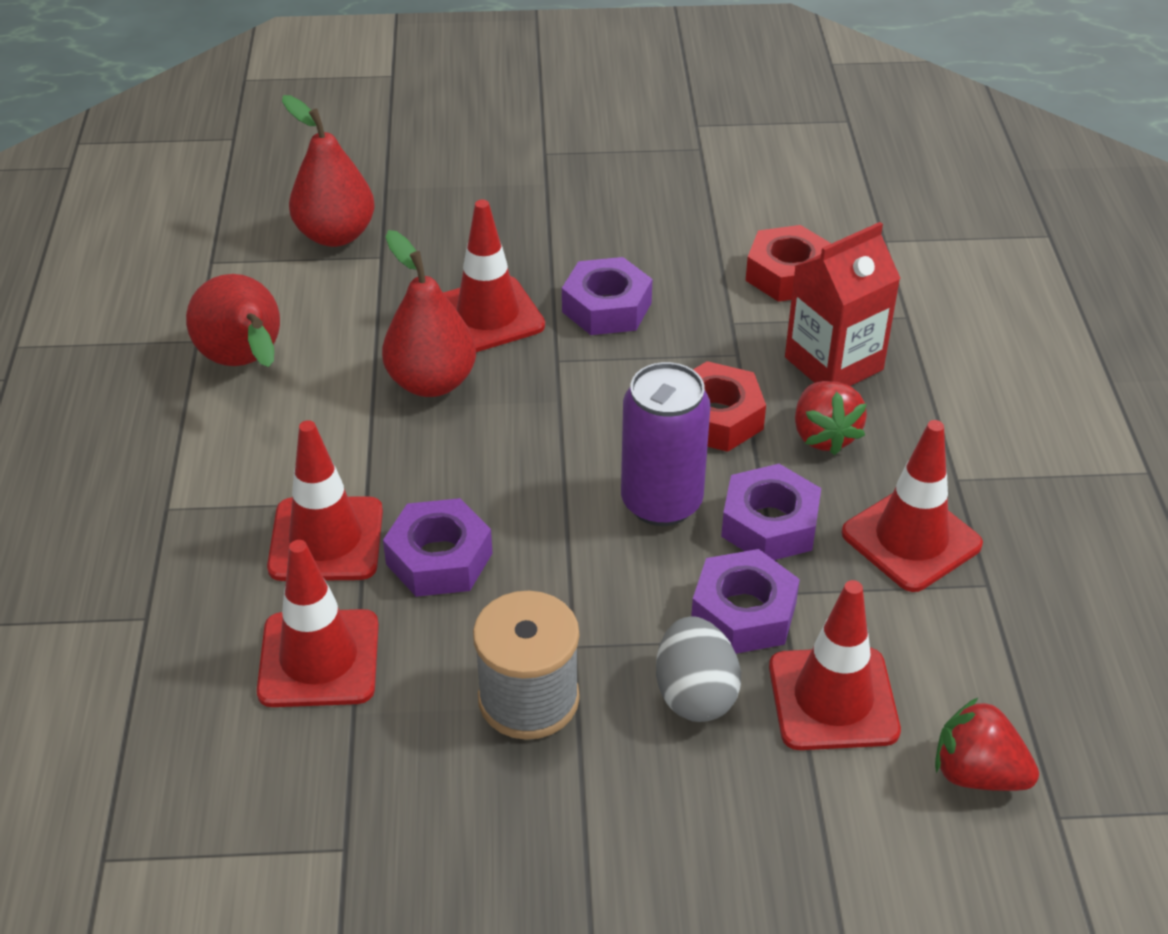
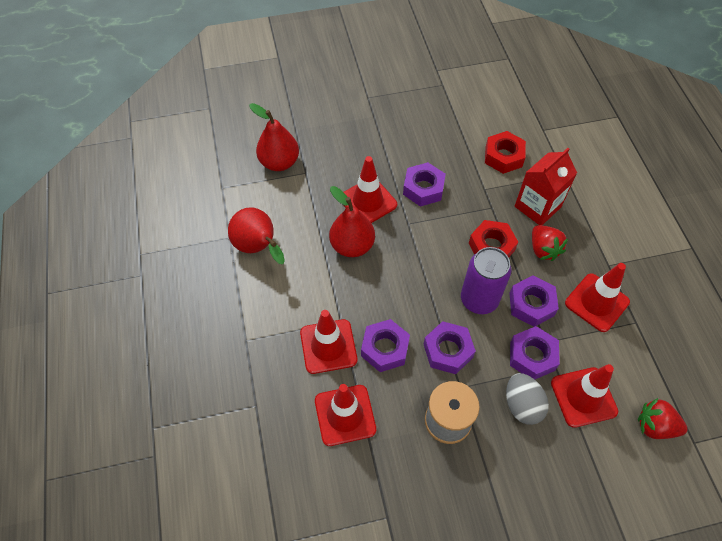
camera: 10 degrees left, 15 degrees up
(568, 579) = (448, 351): none -> purple nut

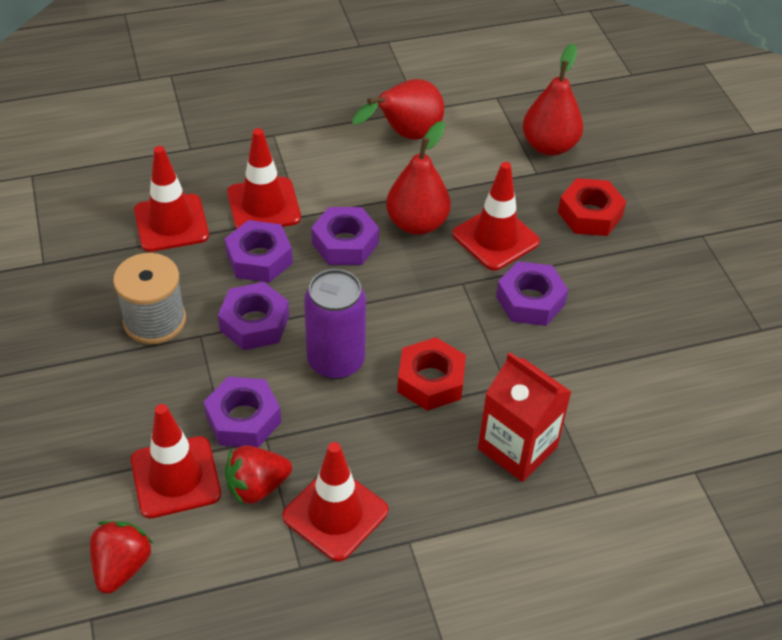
camera: 85 degrees right, 10 degrees down
(503, 156) = (617, 407): red nut -> red nut (590, 214)
(522, 405) = (169, 401): grey egg -> none
(531, 304) = (330, 425): purple nut -> purple nut (345, 243)
(543, 249) = (431, 449): red strawberry -> red strawberry (257, 487)

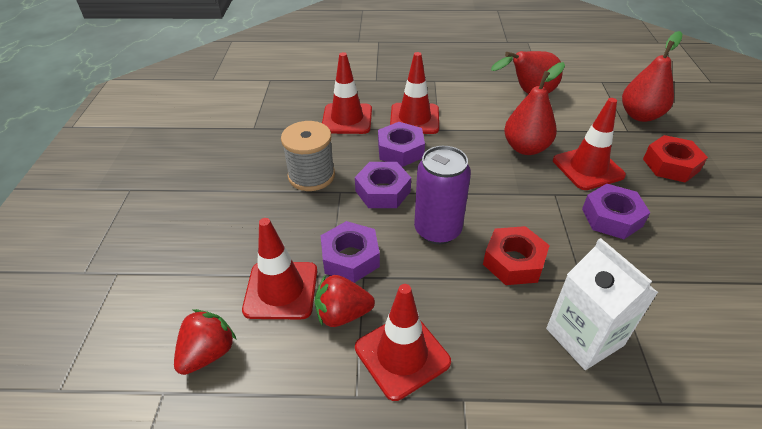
camera: 20 degrees right, 5 degrees down
(345, 243) = (467, 151): purple nut -> none
(517, 448) = (584, 337): red carton -> white carton

